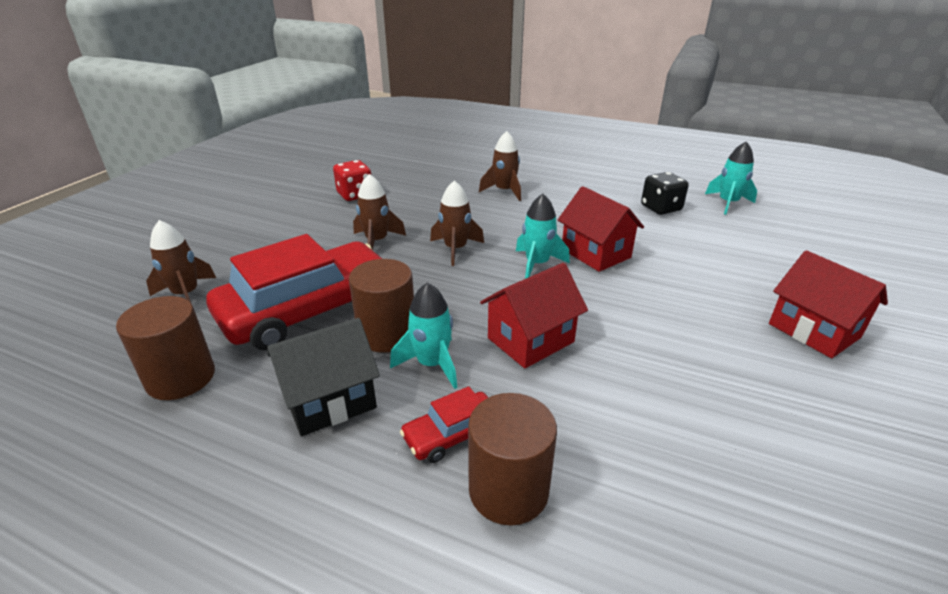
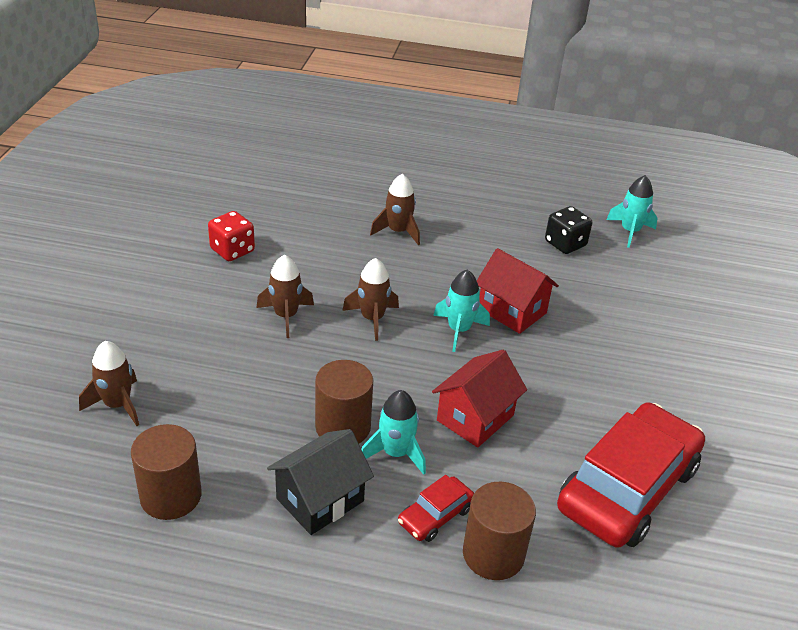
camera: 15 degrees left, 5 degrees up
(308, 309) = (254, 408): red car -> red car (627, 488)
(814, 330) = (711, 380): red house -> none

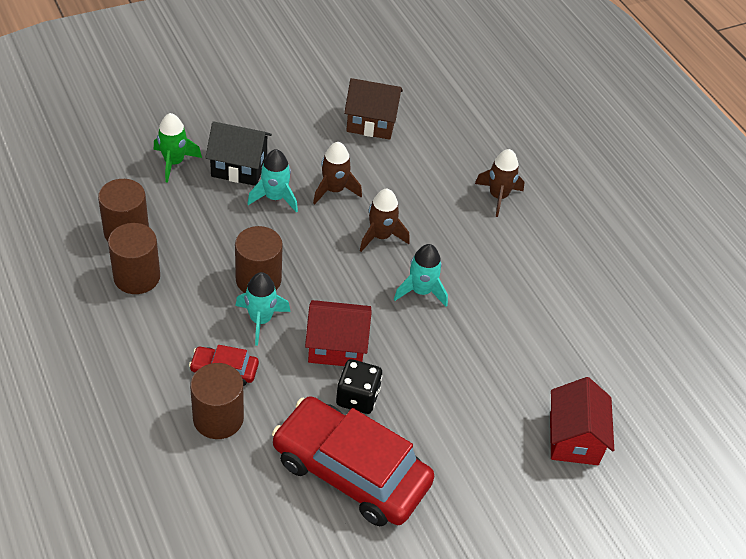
camera: 50 degrees right, 10 degrees up
(117, 405) = (174, 162): brown rocket -> green rocket
(232, 250) = (371, 123): red dice -> brown house
(244, 521) = (137, 277): none -> brown cylinder
(320, 500) = (185, 303): black house -> black house (239, 167)
(512, 311) = (478, 312): red house -> red house (574, 438)
(565, 244) = (607, 306): black dice -> black dice (357, 397)
(627, 488) = (351, 471): red car -> red car turned 150 degrees counterclockwise
(630, 231) = (680, 343): turquoise rocket -> turquoise rocket (275, 198)

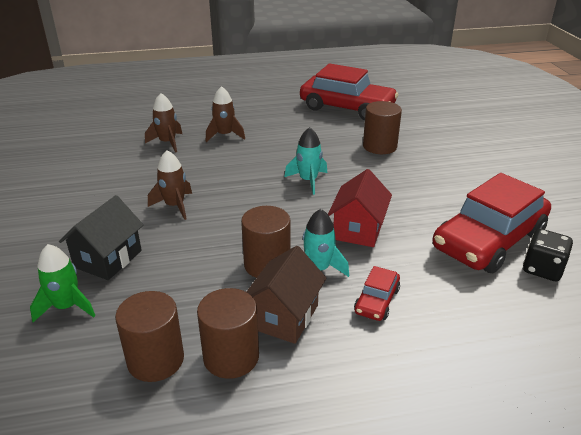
camera: 70 degrees left, 15 degrees down
(218, 418) = (435, 312): brown cylinder -> brown cylinder (379, 146)
(275, 198) = (164, 241): turquoise rocket -> none
(357, 397) = (413, 226): black dice -> black dice (542, 269)
(371, 123) = (105, 176): brown house -> brown house (284, 316)
(381, 236) = (242, 190): brown rocket -> brown rocket (167, 142)
(574, 438) = (451, 145): red house -> none
(637, 309) = (347, 107): none -> red car

